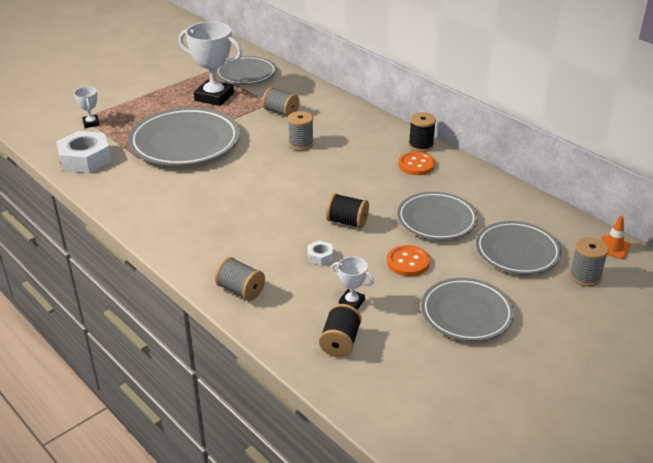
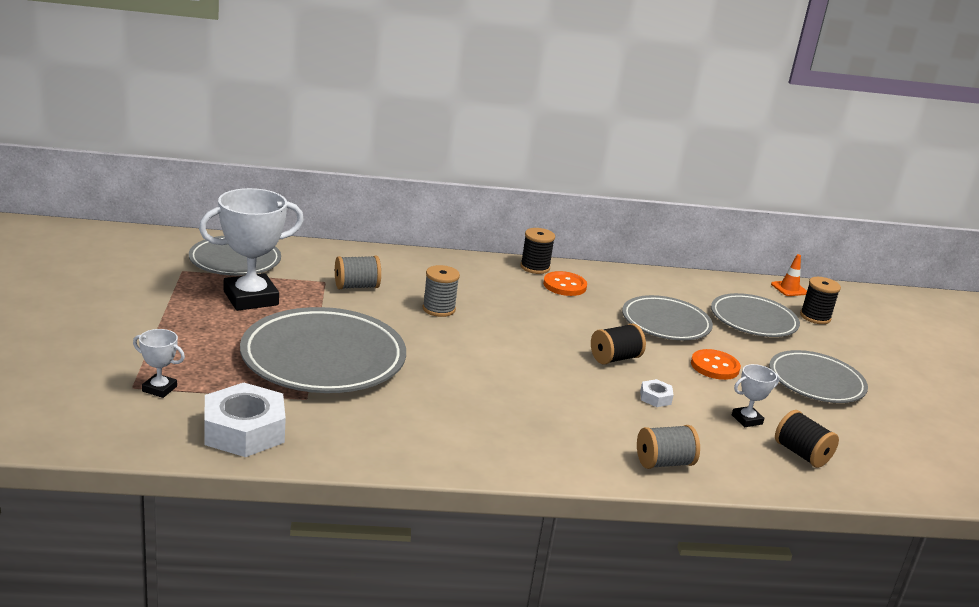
camera: 55 degrees left, 10 degrees down
(585, 276) = (815, 317): grey spool -> black spool

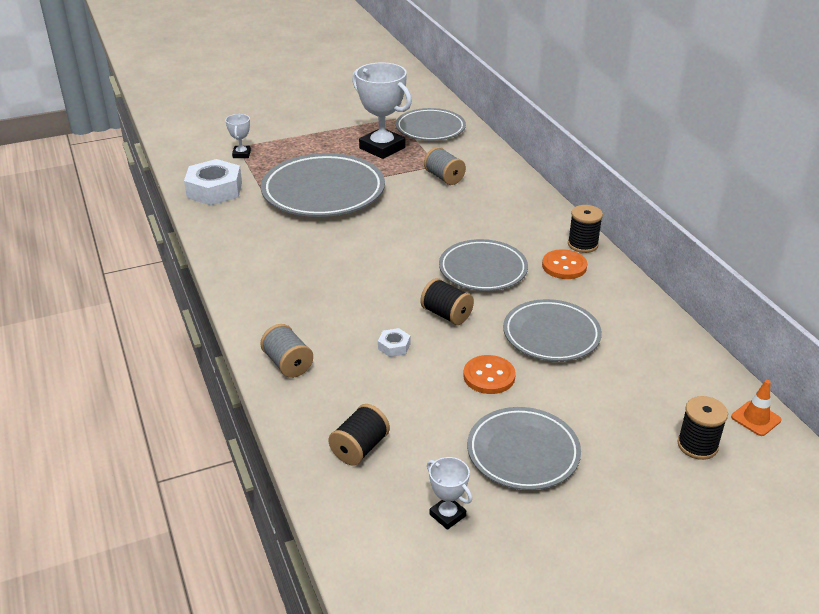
camera: 75 degrees right, 10 degrees up
(438, 309) = (445, 217): grey spool -> none
(747, 419) = (398, 406): white trophy -> white trophy (447, 515)
(753, 320) = (628, 395): grey plate -> grey plate (483, 270)

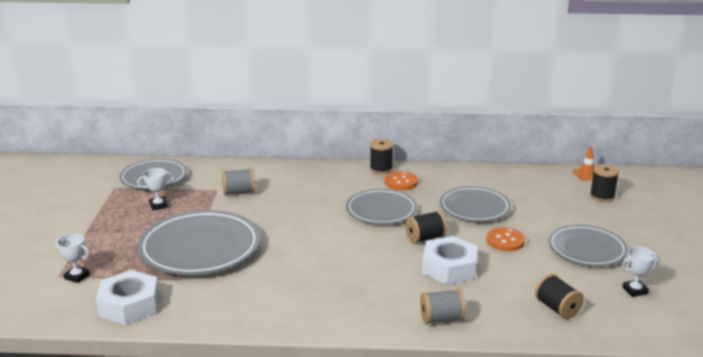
camera: 65 degrees left, 10 degrees down
(382, 148) = (158, 205): white trophy -> white trophy, size x0.48
(394, 346) = (449, 268): white nut -> white nut, size x2.23

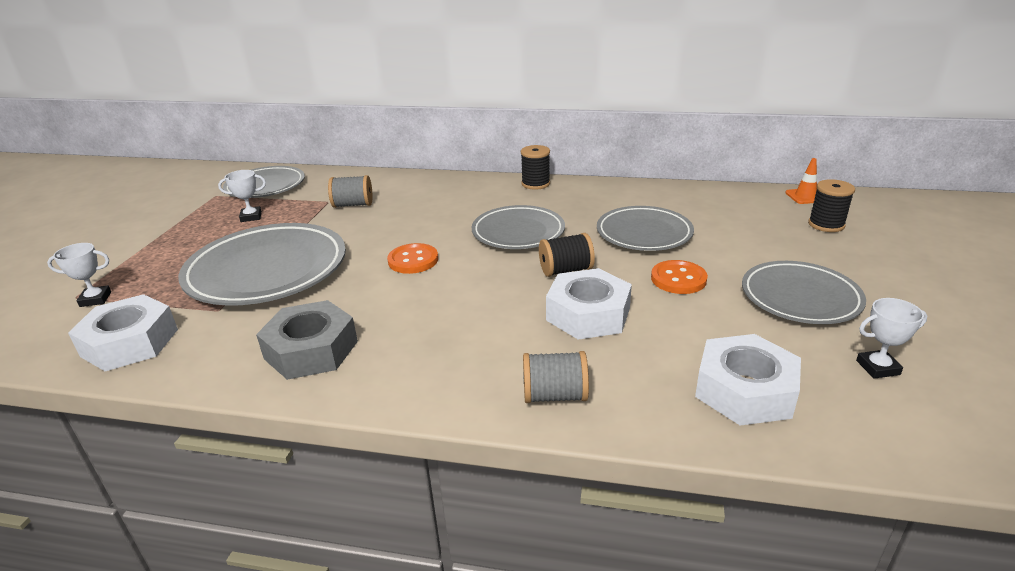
camera: 10 degrees right, 5 degrees up
(77, 276) = (95, 299): white trophy -> white trophy turned 45 degrees counterclockwise
(267, 302) = (311, 350): none -> grey nut
(401, 182) = (555, 199): orange button -> orange button (413, 260)
(557, 308) = (745, 390): black spool -> white nut

